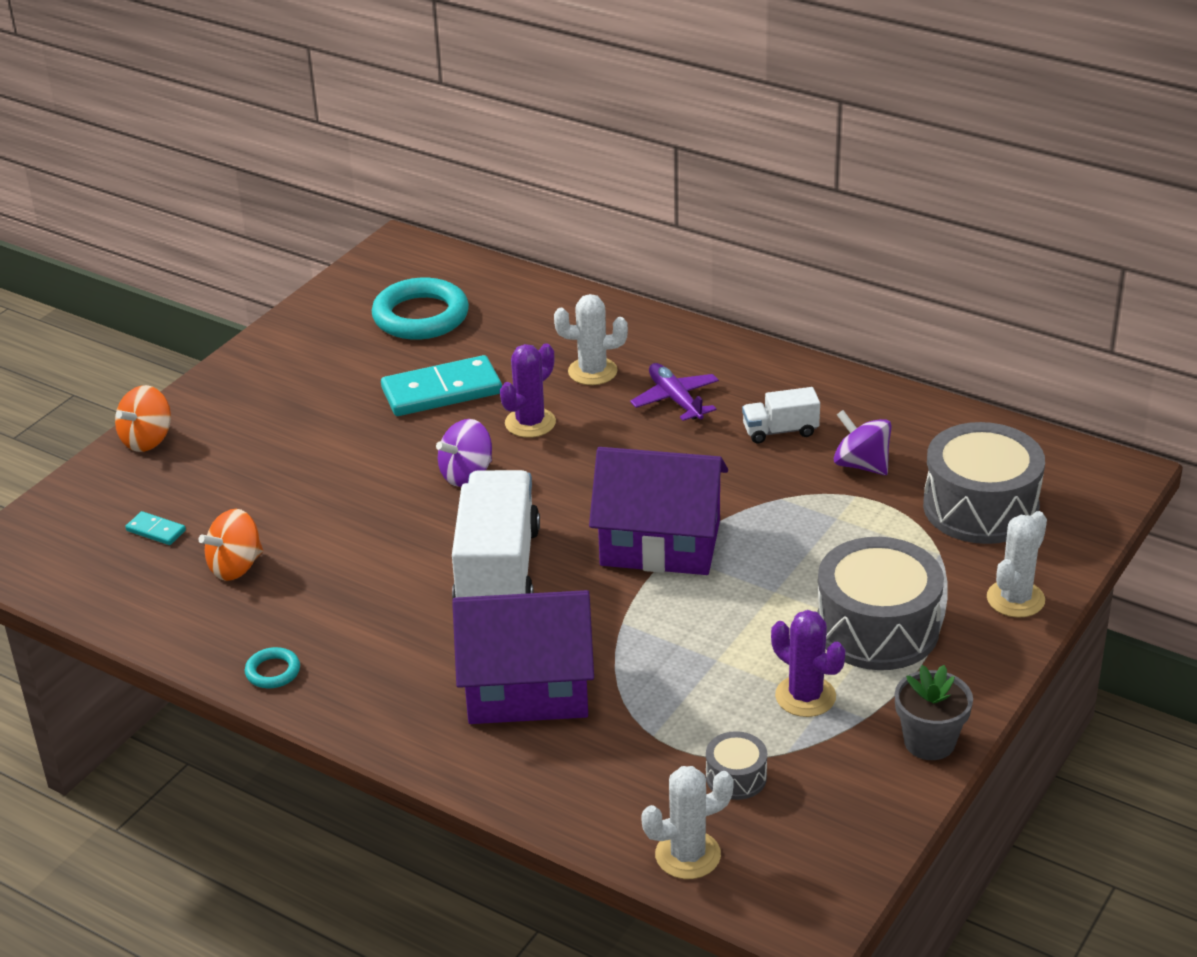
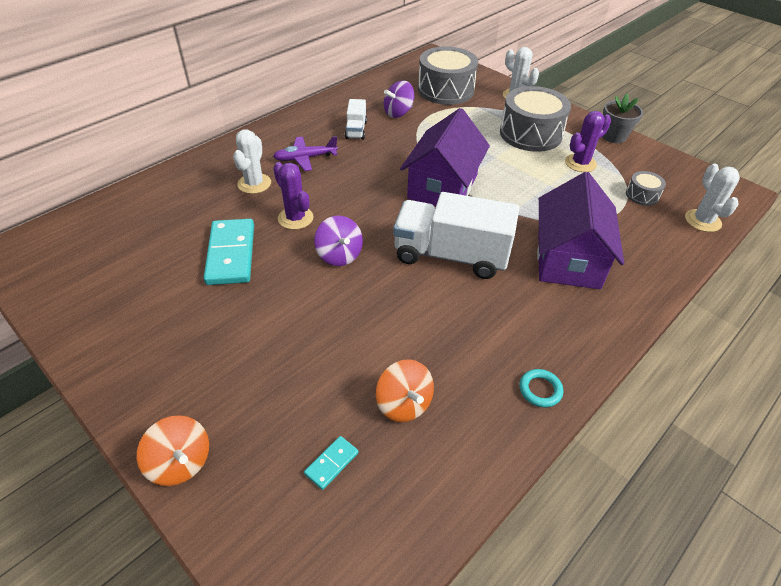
camera: 80 degrees left, 10 degrees up
(421, 316) = (123, 252): turquoise ring -> none

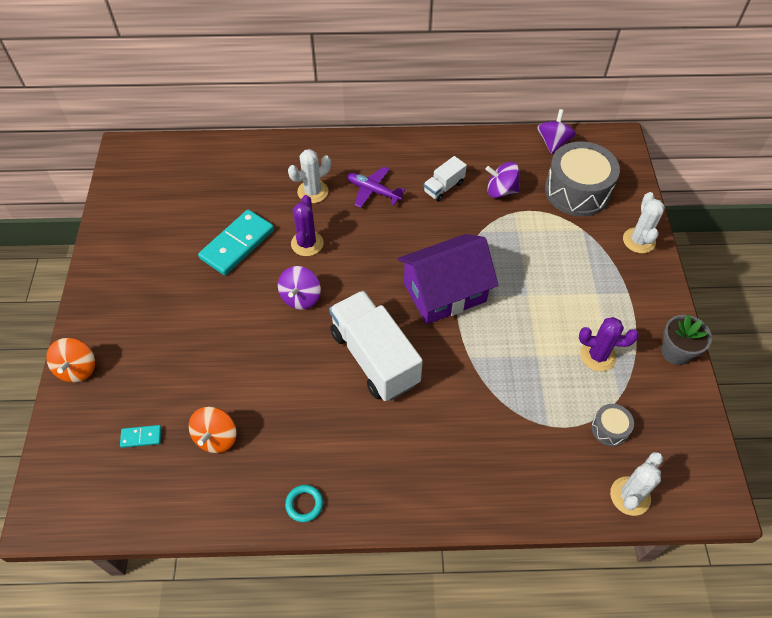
camera: 45 degrees right, 10 degrees up
(395, 73) = (553, 142): none -> purple spinning top
(530, 134) = (594, 292): grey drum -> none
(568, 259) = (458, 431): purple house -> none

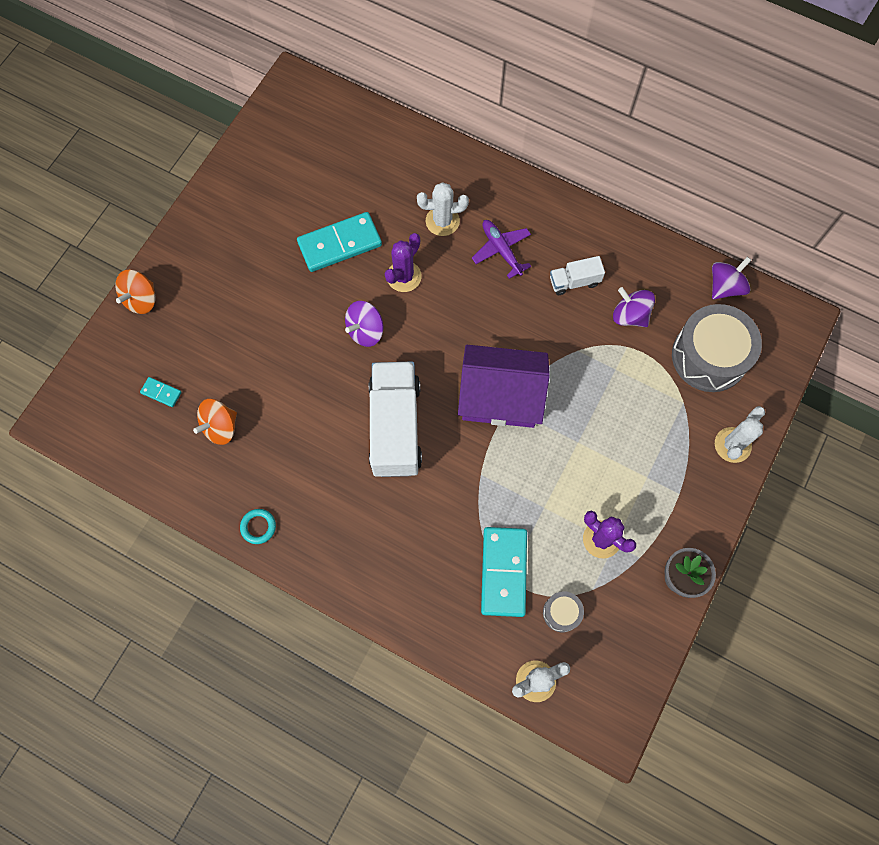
camera: 30 degrees right, 15 degrees up
(541, 423) = (504, 572): none -> turquoise domino

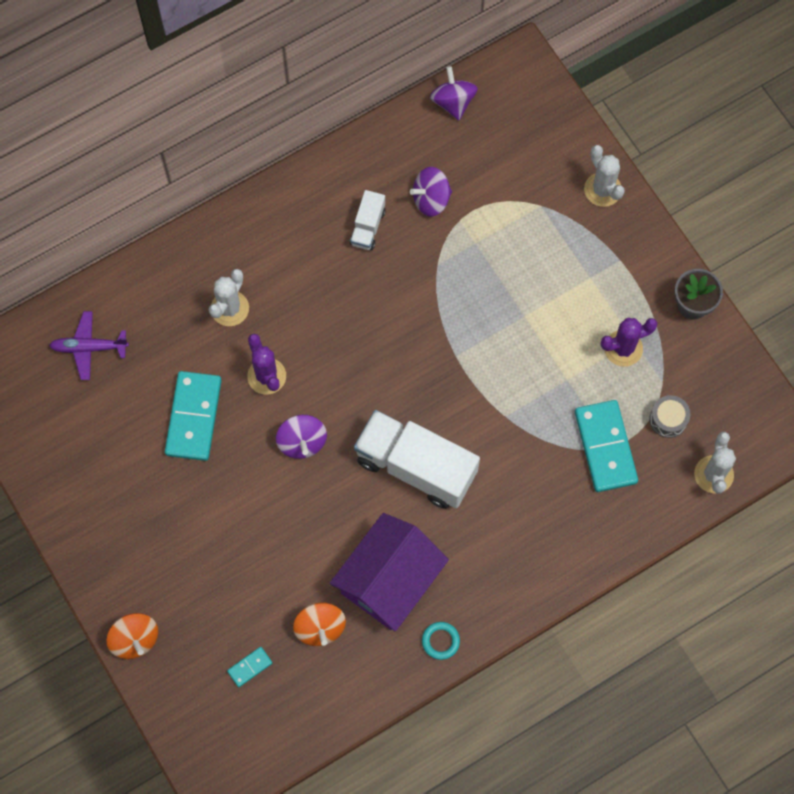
camera: 60 degrees left, 0 degrees up
(500, 397) = (442, 357): purple house -> purple house (389, 580)
(501, 250) = (295, 272): purple plane -> purple plane (89, 347)
(504, 572) = (605, 447): turquoise domino -> turquoise domino turned 45 degrees clockwise
(709, 356) = (511, 157): grey drum -> none

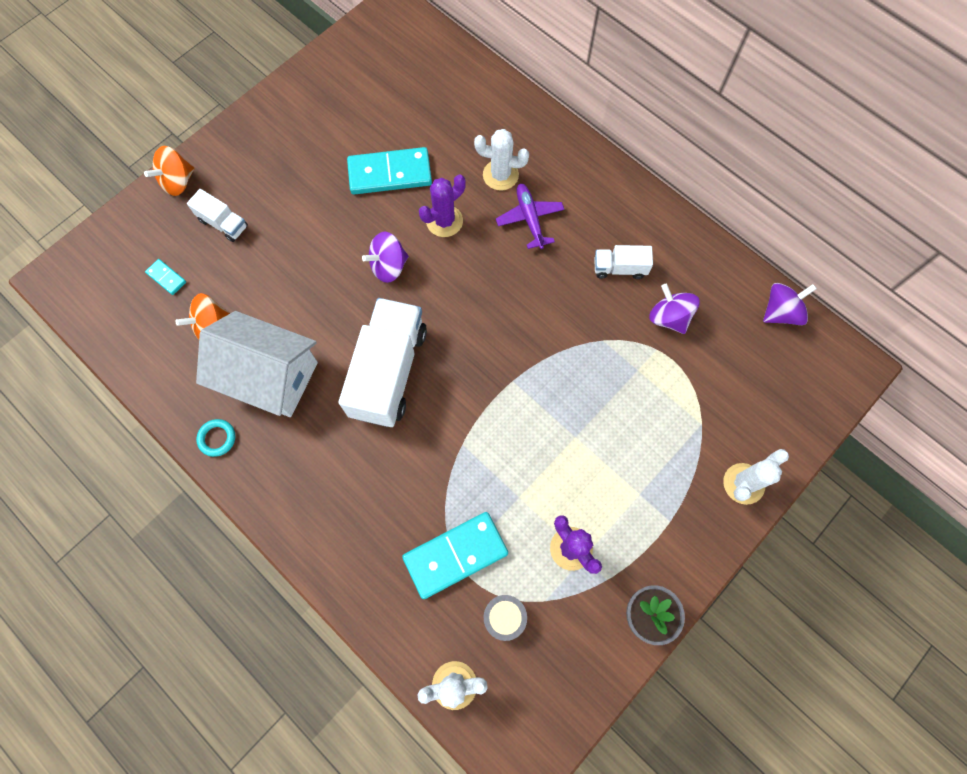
camera: 75 degrees right, 0 degrees up
(89, 347) = (432, 80): purple plane -> purple plane (530, 219)
(202, 599) = (223, 223): none -> white truck
(389, 580) = (269, 376): purple house -> white house

